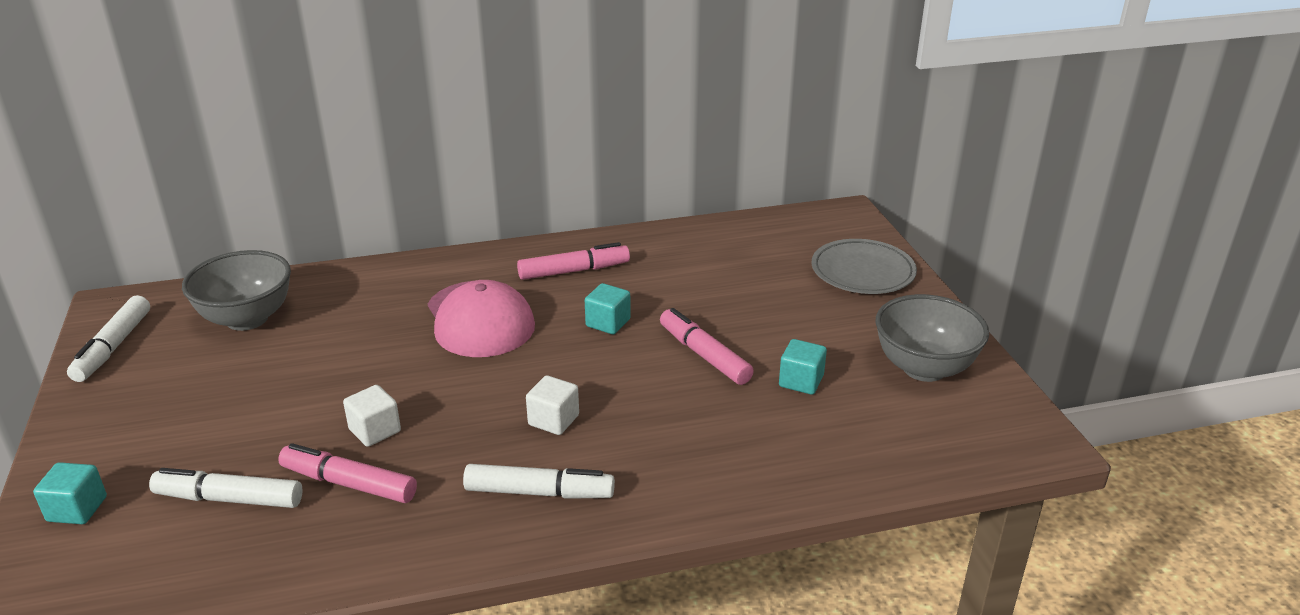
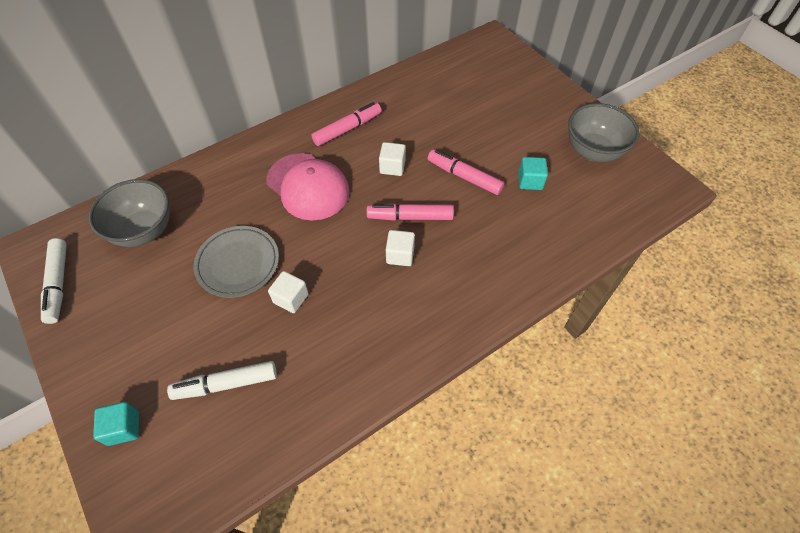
camera: 20 degrees left, 25 degrees up
(349, 483) = (298, 345): pink marker -> pink marker (410, 217)
(539, 492) = (421, 313): white marker -> none
(608, 323) = (392, 167): turquoise cube -> white cube
(862, 272) = (524, 84): grey plate -> grey plate (238, 263)

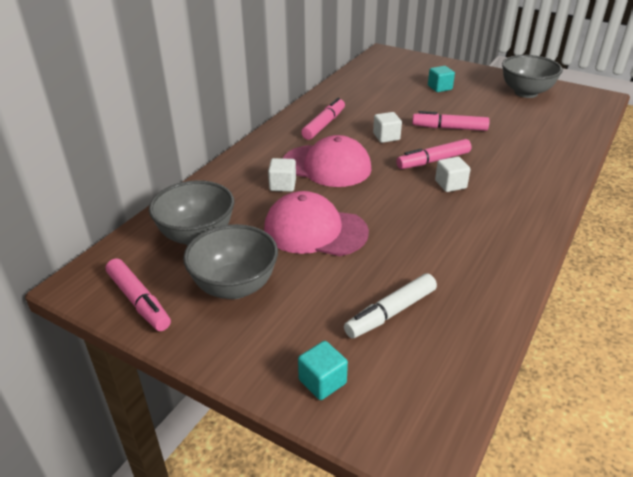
camera: 25 degrees left, 20 degrees down
(58, 284) = (139, 301): white marker -> pink marker
(133, 300) = (235, 286): none -> grey bowl
(238, 263) = (315, 230): grey plate -> pink cap
(291, 298) = (388, 238): white cube -> white cube (282, 185)
(530, 181) = (500, 118): turquoise cube -> turquoise cube (439, 88)

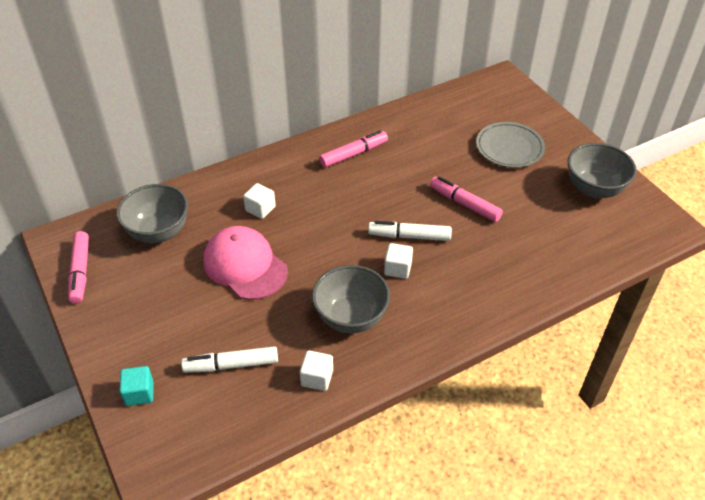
camera: 30 degrees right, 10 degrees up
(235, 286) = (148, 290): grey bowl -> grey bowl (351, 317)
(327, 166) = (313, 203): pink cap -> none
(386, 137) = (395, 191): white cube -> white cube (317, 378)
(433, 161) = (409, 236): pink marker -> white marker
(439, 88) = (509, 148): turquoise cube -> grey plate

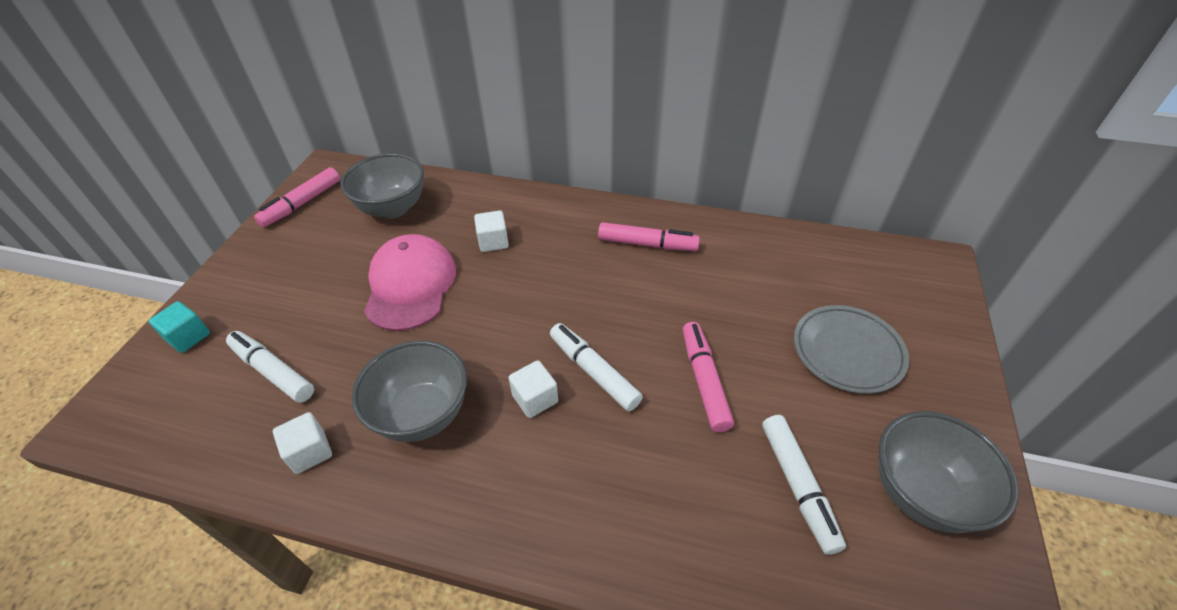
camera: 45 degrees right, 0 degrees up
(550, 220) = (798, 486): none -> white marker

